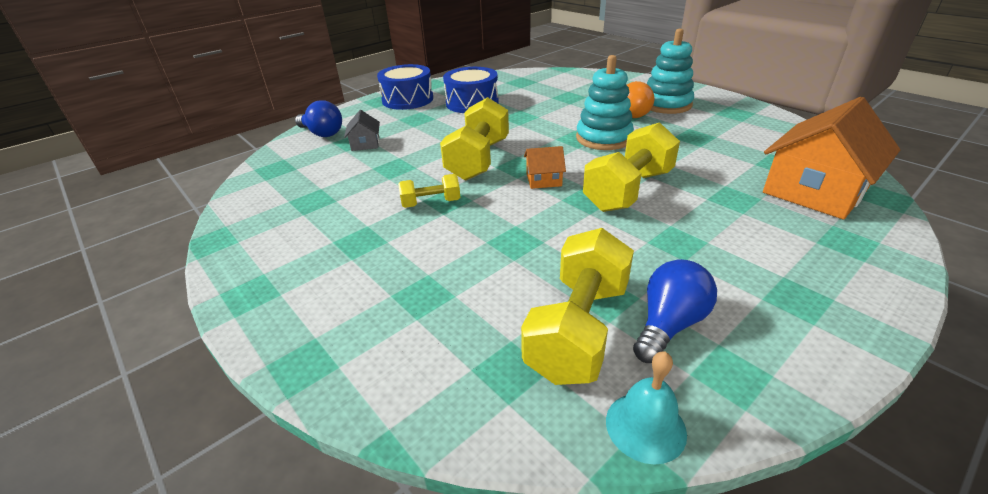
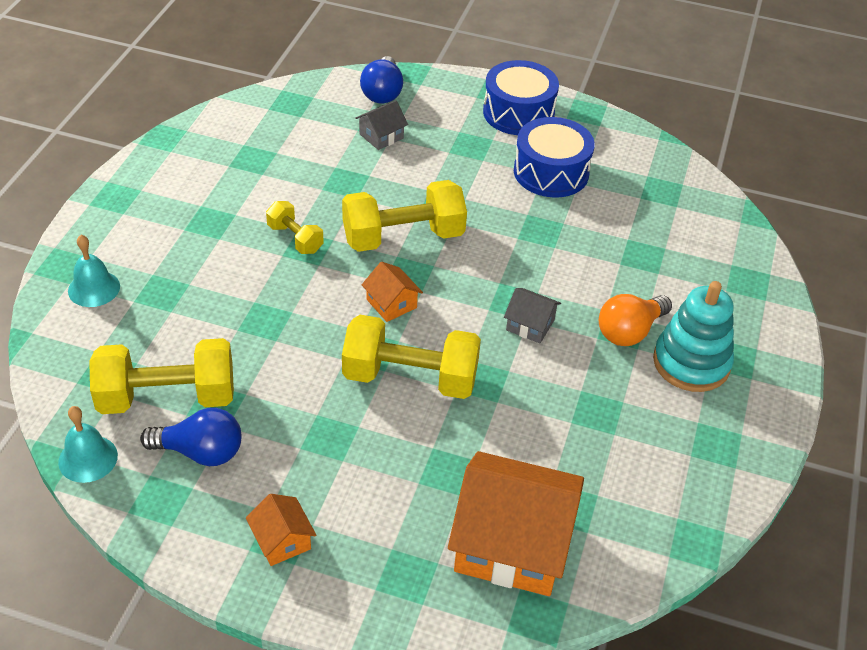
camera: 55 degrees right, 10 degrees up
(368, 346) = (94, 288): none -> turquoise bell
(603, 138) = (530, 325): turquoise stacking toy -> grey house
(803, 299) = (282, 540): none -> orange house

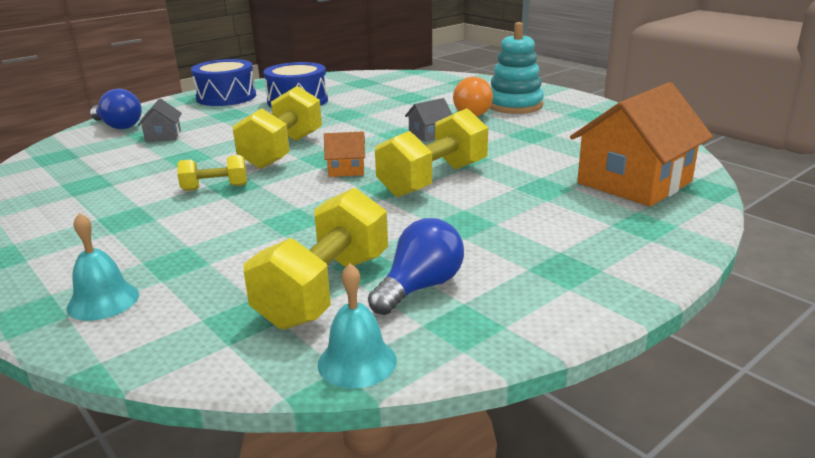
camera: 55 degrees left, 20 degrees down
(282, 540) = (570, 269): orange house -> none

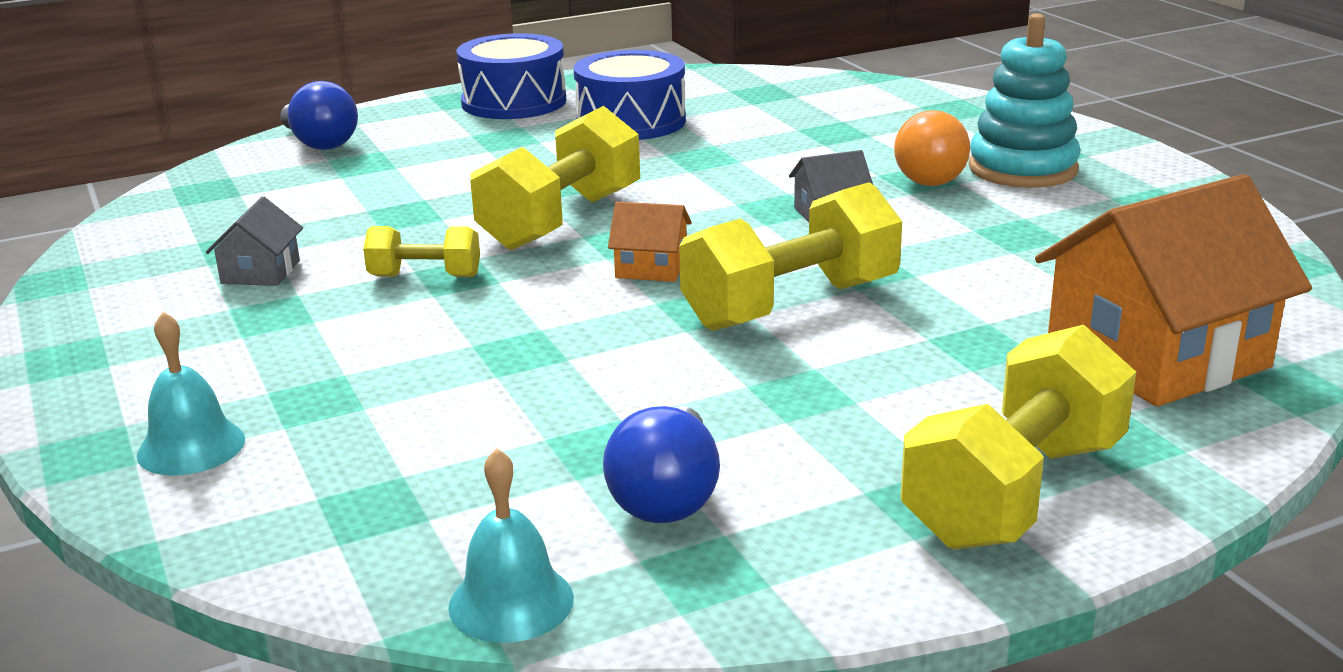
camera: 15 degrees right, 0 degrees up
(163, 136) = (382, 169): grey house -> grey house (260, 272)
(324, 290) = (516, 478): yellow dumbbell -> yellow dumbbell (1014, 492)
(420, 287) = (667, 497): blue light bulb -> blue light bulb turned 135 degrees clockwise

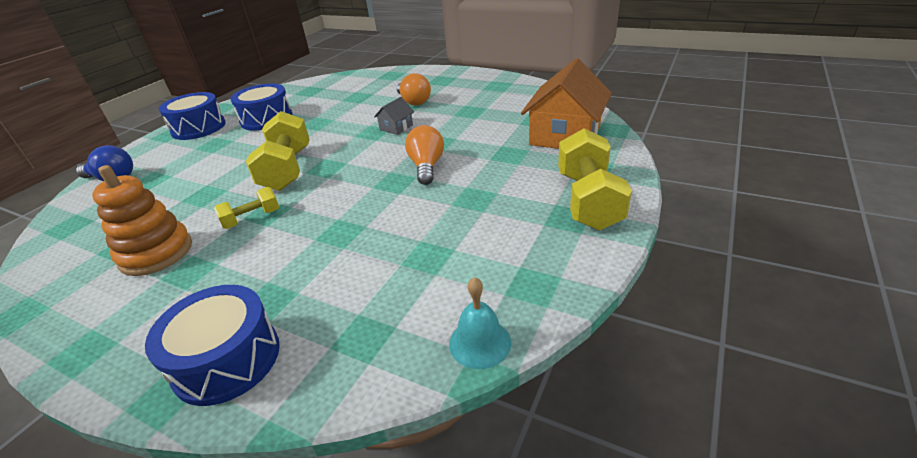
camera: 35 degrees left, 10 degrees up
(191, 447) = (227, 359): turquoise bell -> blue drum
(260, 272) = (156, 253): grey house -> orange stacking toy
(651, 267) = (352, 174): orange house -> none
(667, 497) = (481, 263): blue light bulb -> none
(791, 305) = (426, 166): yellow dumbbell -> orange light bulb
(1022, 169) = (442, 89): turquoise stacking toy -> none

